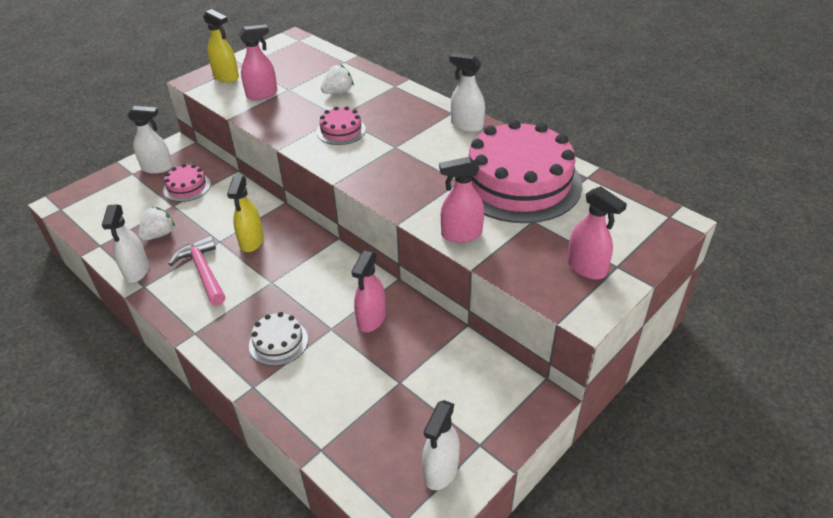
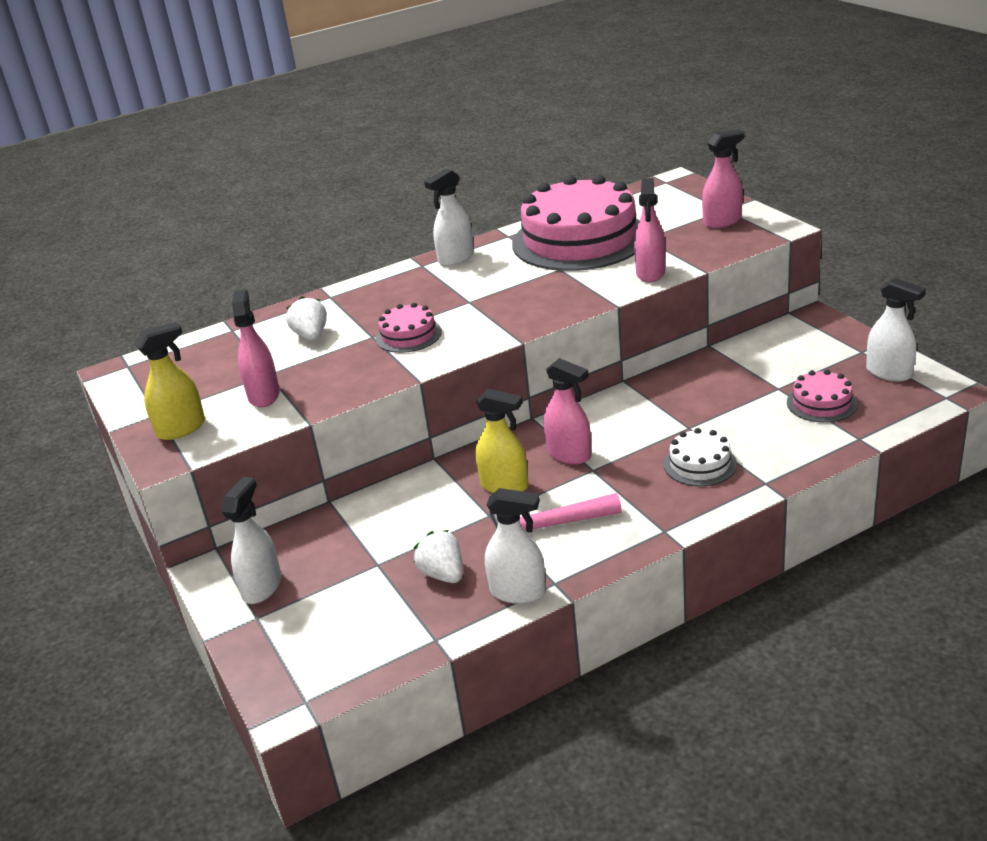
camera: 70 degrees left, 10 degrees down
(187, 187) = (339, 551): pink cake -> pink cake (821, 403)
(371, 319) = (682, 400): pink spray bottle -> pink spray bottle (569, 454)

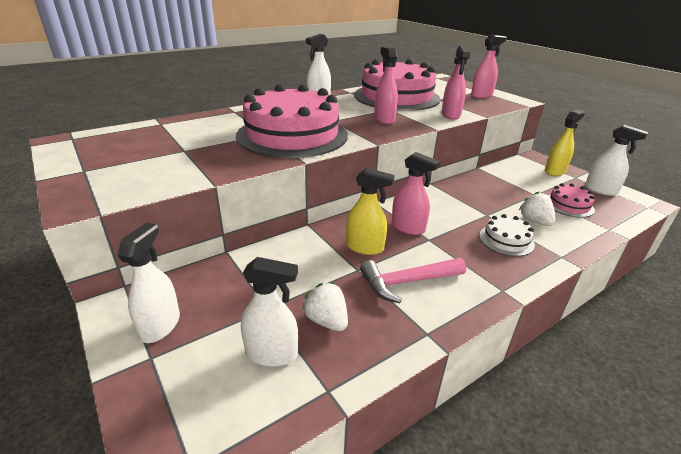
camera: 10 degrees left, 0 degrees up
(181, 429) = (101, 182): yellow spray bottle -> yellow spray bottle (555, 171)
(264, 395) = (178, 163): pink spray bottle -> pink spray bottle (384, 119)
(311, 336) = (219, 130): white strawberry -> white strawberry (534, 221)
(408, 335) = (292, 135): pink cake -> pink cake, size x2.29
(518, 592) = (397, 341): white spray bottle -> white spray bottle (272, 353)

